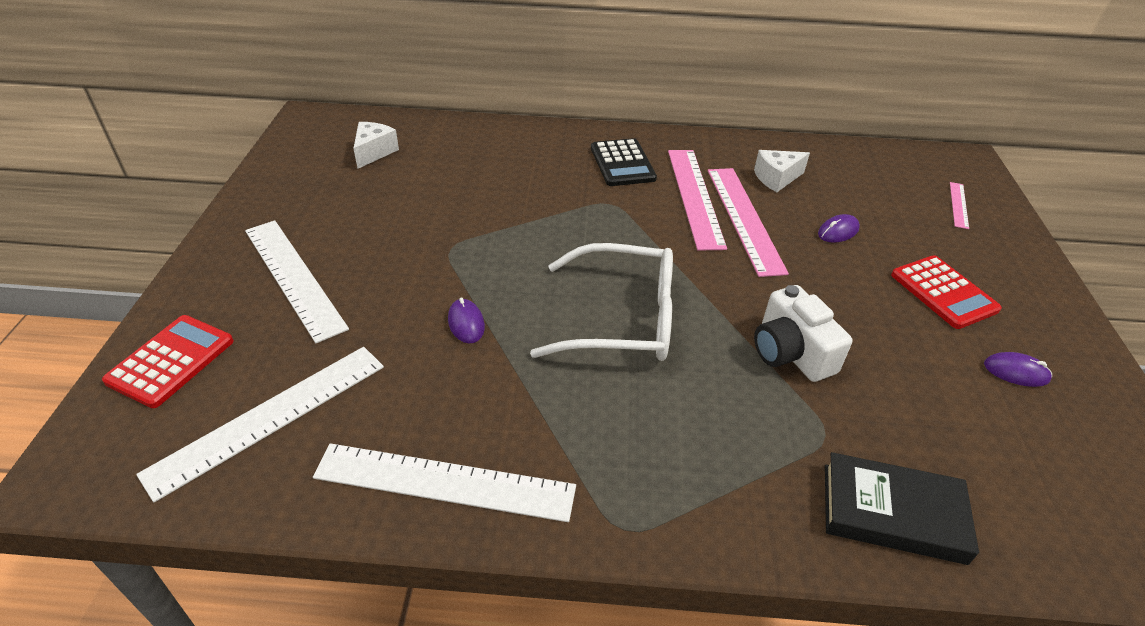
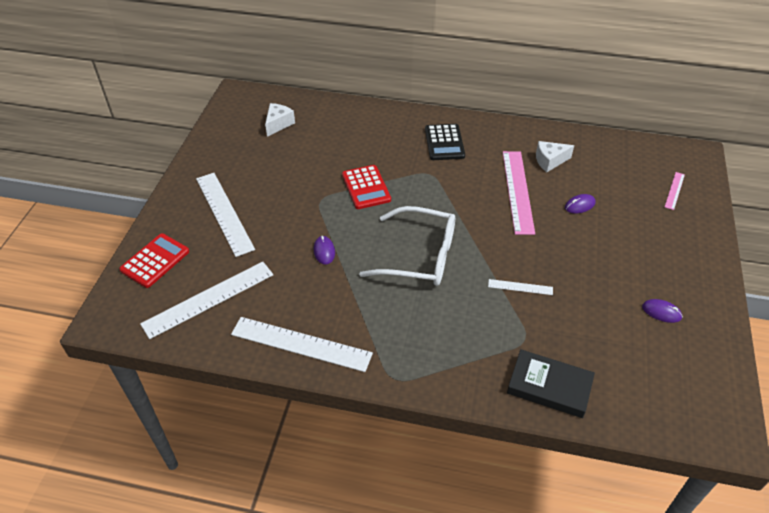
camera: 10 degrees right, 5 degrees up
(694, 196) = (488, 172): pink ruler -> none
(791, 352) = (520, 287): white camera -> white ruler
(943, 292) = (636, 255): red calculator -> red calculator (366, 187)

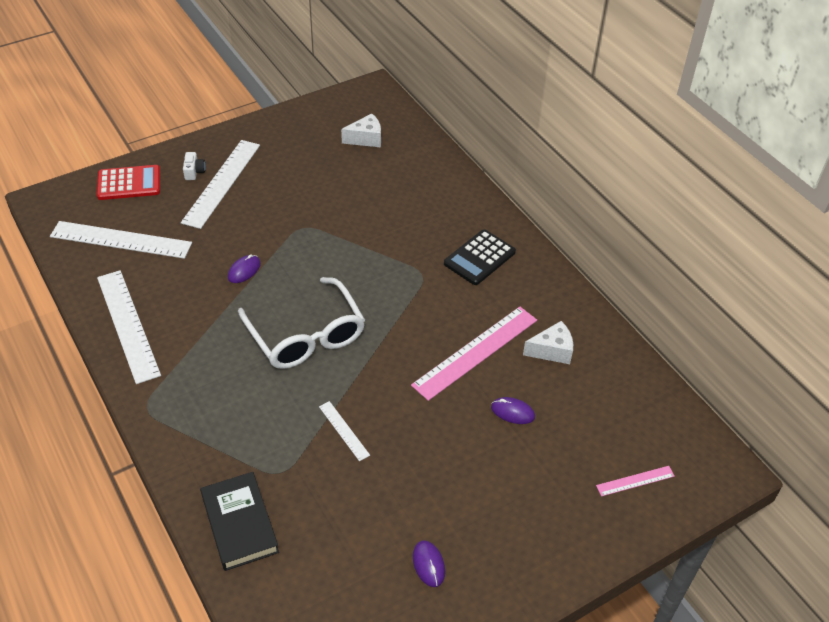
camera: 45 degrees right, 0 degrees up
(193, 220) = (194, 171): none -> white camera
(366, 187) = (352, 245): red calculator -> none
(549, 161) = (552, 351): white cheese -> white cheese turned 135 degrees clockwise

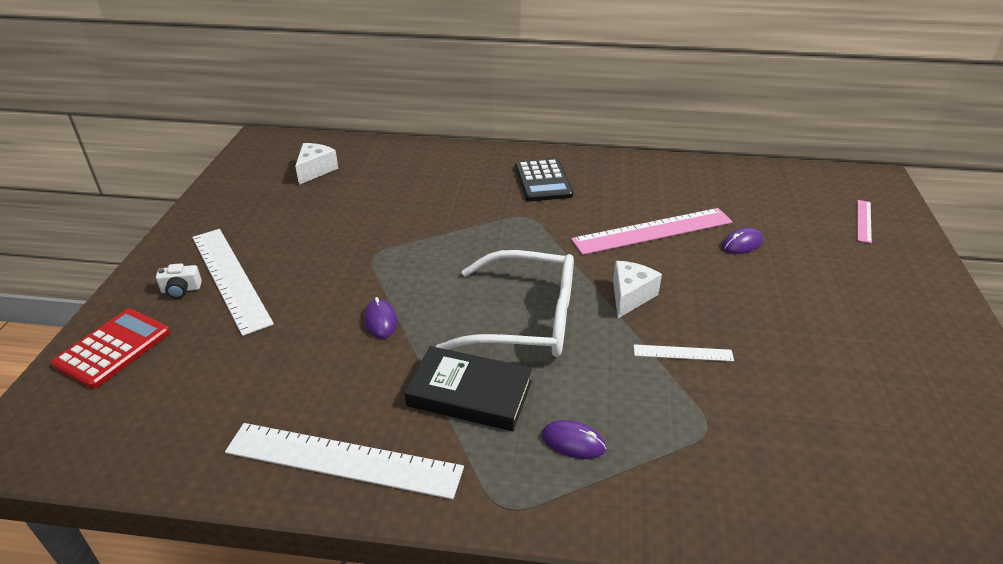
camera: 50 degrees left, 10 degrees down
(121, 239) = (193, 399): white ruler -> none
(194, 171) = (181, 290): white camera -> white camera turned 135 degrees clockwise
(239, 524) = (764, 502): black book -> black book (470, 394)
(428, 564) = (903, 375): purple mouse -> purple mouse (573, 442)
(476, 352) = (653, 231): pink ruler -> pink ruler turned 75 degrees clockwise
(552, 351) = (688, 195): white cheese -> white cheese (630, 296)

